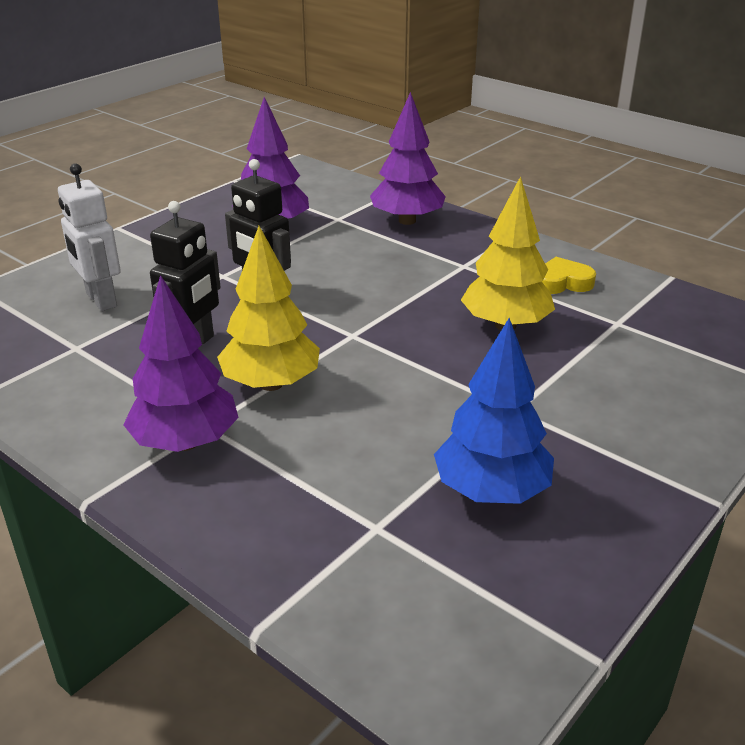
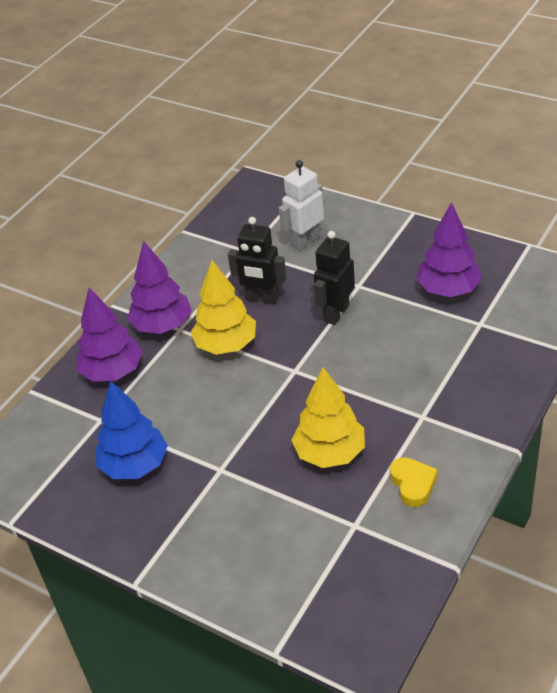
camera: 85 degrees right, 10 degrees up
(407, 221) = (494, 367): purple tree -> purple tree (112, 372)

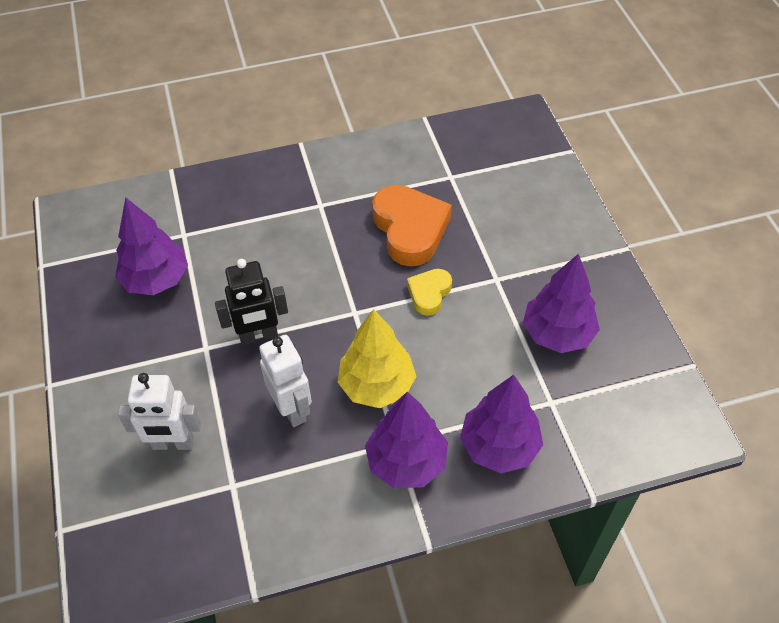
camera: 140 degrees left, 10 degrees up
(135, 465) = (557, 334): blue tree -> purple tree
(262, 299) = (292, 409): black robot -> white robot
(330, 453) = (410, 229): yellow tree -> orange heart
(413, 484) = (386, 171): yellow heart -> yellow heart (429, 293)

